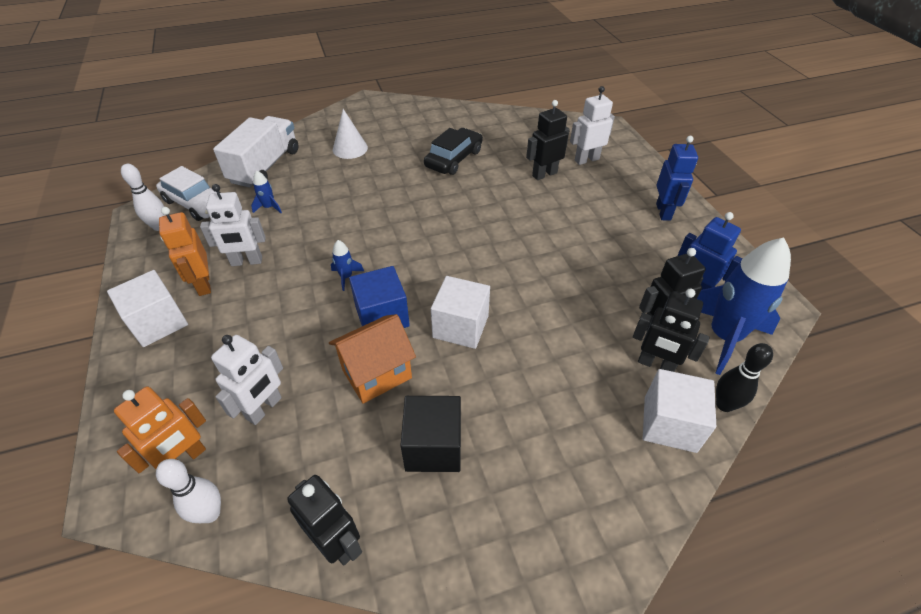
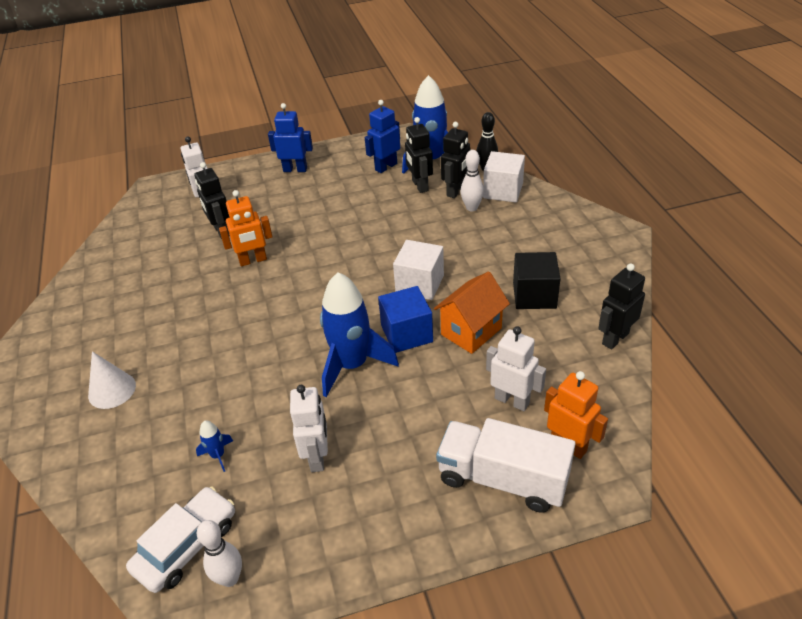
camera: 85 degrees left, 5 degrees down
(158, 322) = (409, 520): white cube -> none
(203, 284) = (351, 491): orange robot -> orange robot (253, 260)
(210, 513) = (610, 415): white bowling pin -> white bowling pin (472, 208)
(265, 166) = (120, 479): white truck -> white truck (502, 479)
(346, 277) = (352, 365): blue rocket -> blue rocket, size x2.39
(377, 374) = (471, 331): orange house -> orange house turned 75 degrees clockwise
(454, 159) = (171, 295): black car -> none

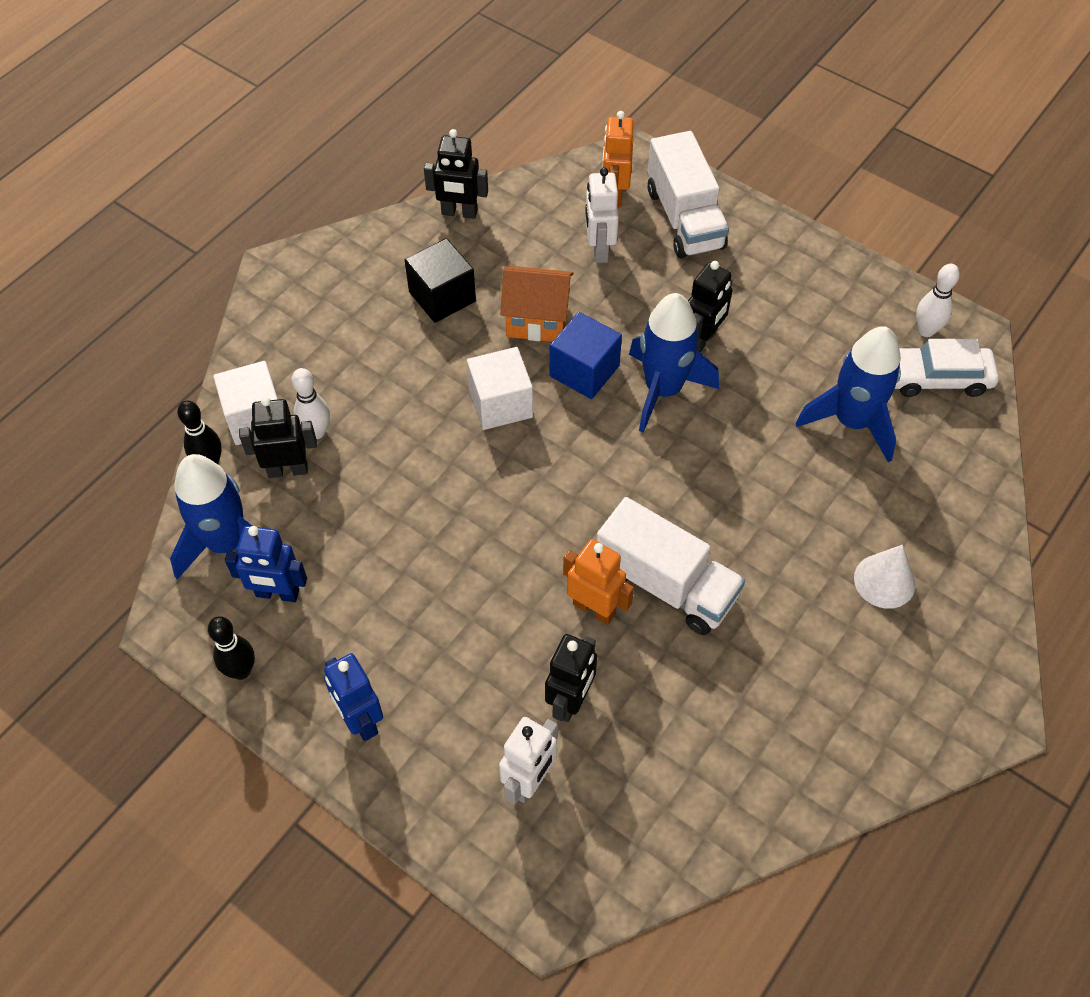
camera: 130 degrees left, 15 degrees up
(218, 455) = (851, 422): blue rocket -> blue rocket, size x2.39
(231, 294) = (666, 584): none -> white truck
(317, 457) = (781, 348): white robot -> none
(359, 147) = (241, 671): none -> black bowling pin
(419, 186) = (301, 520): black robot -> black robot (702, 340)

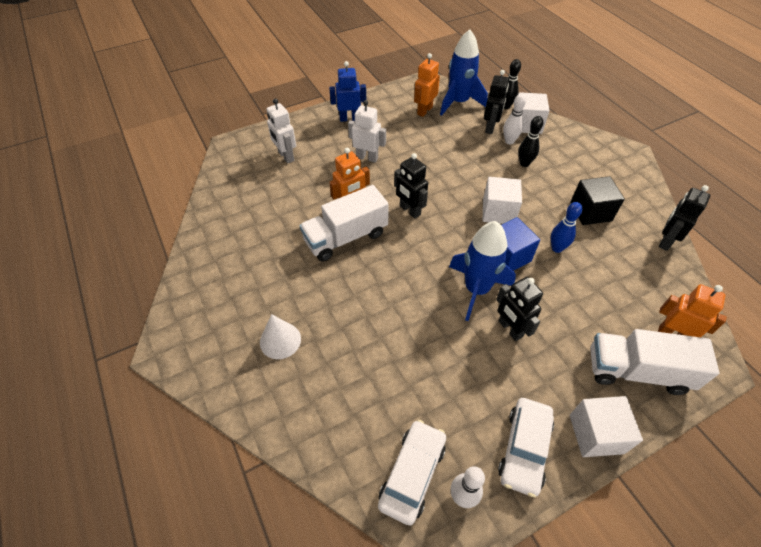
camera: 115 degrees right, 5 degrees down
(241, 671) = (394, 94): black bowling pin -> black bowling pin (524, 163)
(277, 593) = (424, 110): blue robot -> orange robot
(537, 321) = (557, 248): orange house -> blue bowling pin
(570, 701) = (310, 180): black robot -> black robot (409, 210)
(599, 250) = (614, 303): white robot -> white robot (367, 157)
(784, 241) = (596, 434): none -> white cube
(842, 294) = (524, 449): none -> white car
(851, 422) = (402, 387): blue rocket -> none

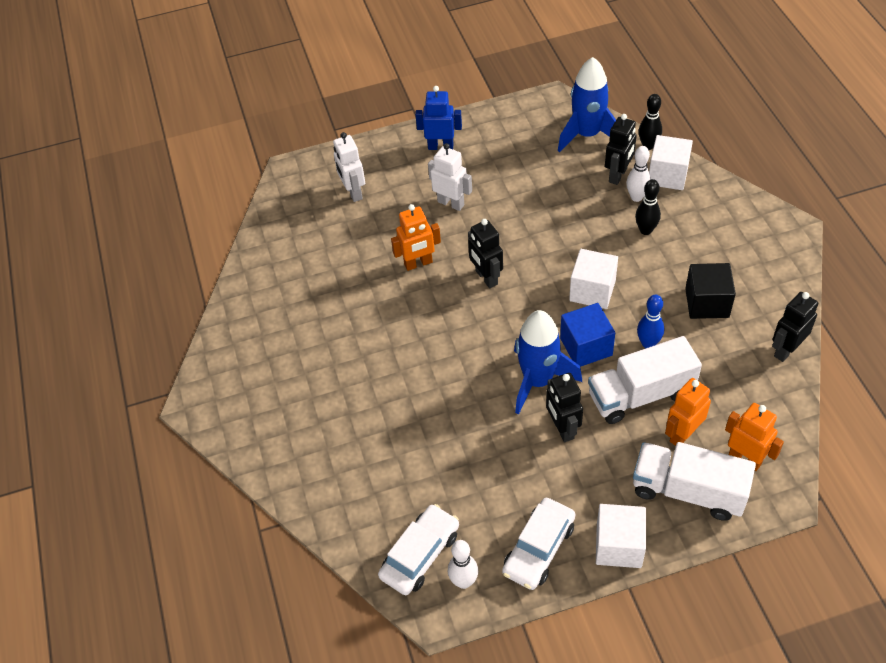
camera: 15 degrees right, 0 degrees up
(280, 340) = (313, 409): white cone -> none
(346, 237) = (404, 303): white truck -> white truck (640, 395)
(424, 110) = (539, 143): orange robot -> orange robot (682, 434)

